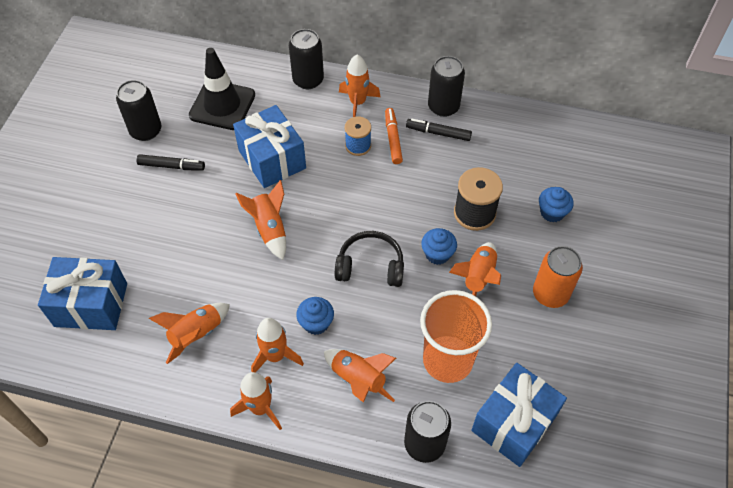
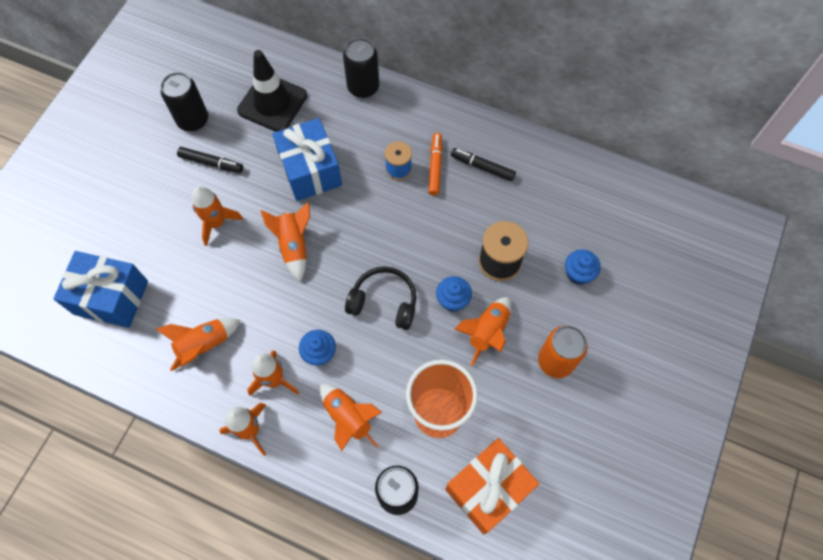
camera: 10 degrees right, 10 degrees up
(357, 103) = (408, 120): orange rocket -> orange rocket (217, 223)
(443, 107) = (494, 138): black can -> none
(514, 423) = (488, 489): blue gift -> orange gift

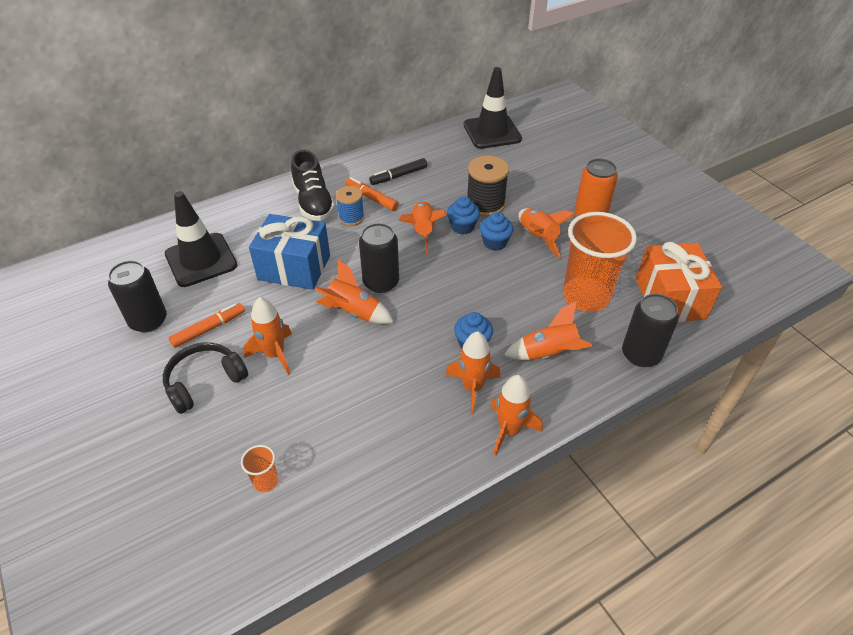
camera: 55 degrees left, 20 degrees down
(111, 297) = (266, 481): blue gift -> orange cup
(204, 345) = (391, 425): orange rocket -> orange rocket (423, 232)
(211, 163) = (209, 329): black marker -> orange marker
(363, 87) = (255, 202): black can -> black can (381, 282)
(384, 302) = (461, 281): black headphones -> black headphones (204, 382)
(395, 128) = (313, 203): none -> black shoe
(578, 273) = (530, 173): blue cupcake -> blue cupcake (462, 227)
(617, 202) = (492, 132): none -> black traffic cone

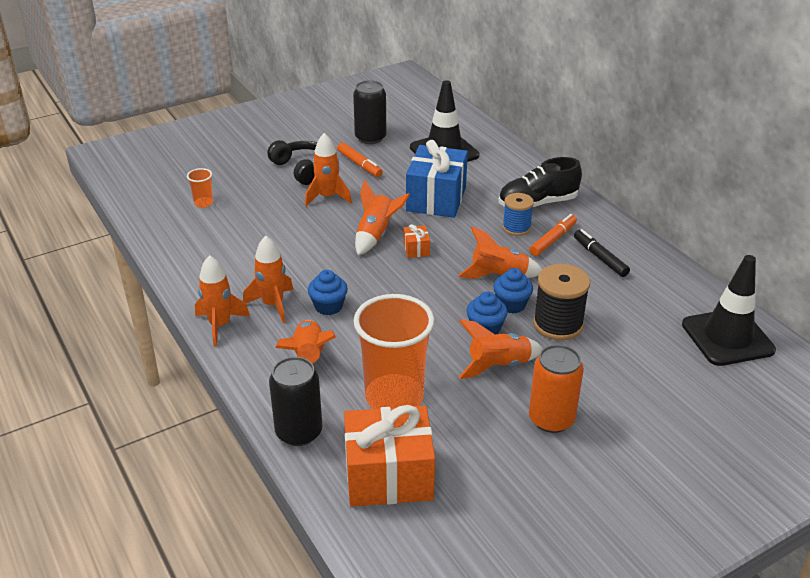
camera: 90 degrees right, 10 degrees down
(381, 282) = (416, 249): black can -> orange gift

